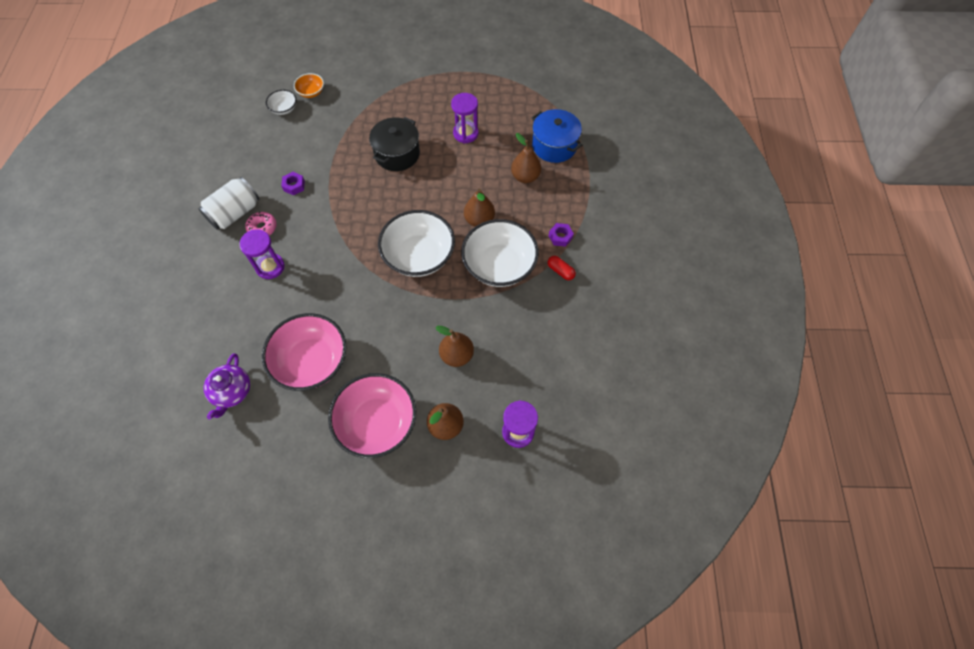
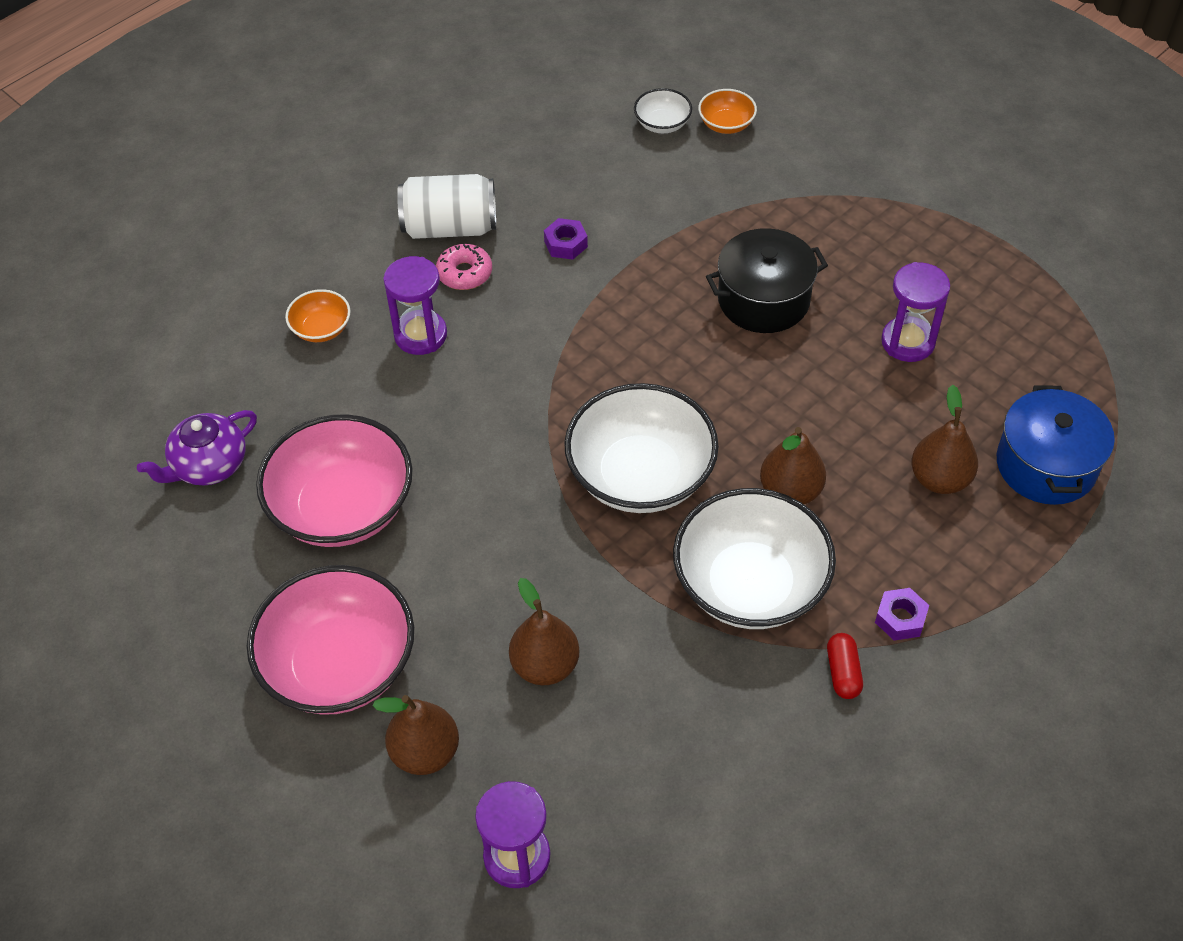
camera: 45 degrees right, 10 degrees down
(221, 296) = (321, 329): none -> orange bowl

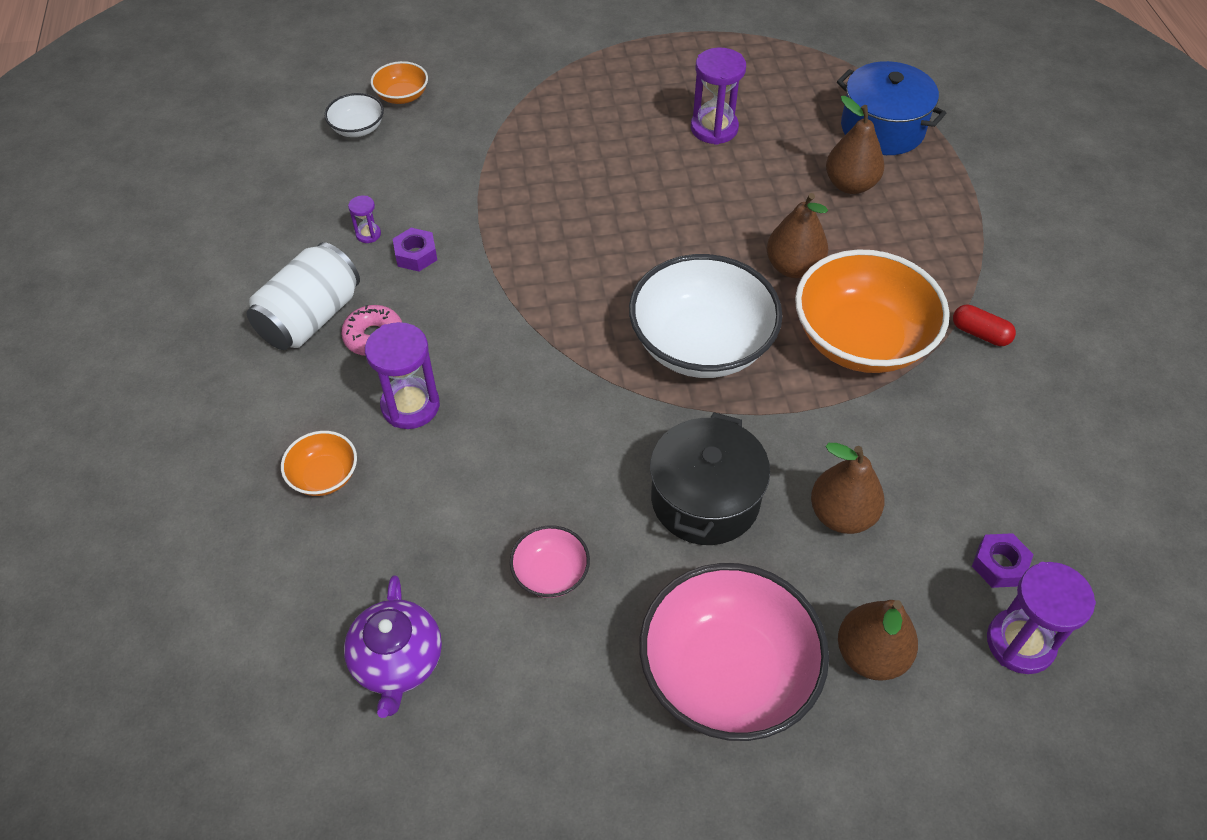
camera: 55 degrees left, 0 degrees up
(342, 507) = (550, 573): pink bowl -> pink bowl, size x0.46
(559, 204) = (368, 234): none -> purple hourglass
(750, 584) = (861, 340): white bowl -> orange bowl
(763, 300) = (598, 177): black pot -> black pot (705, 499)
(900, 618) = (955, 275): purple nut -> purple nut (999, 565)

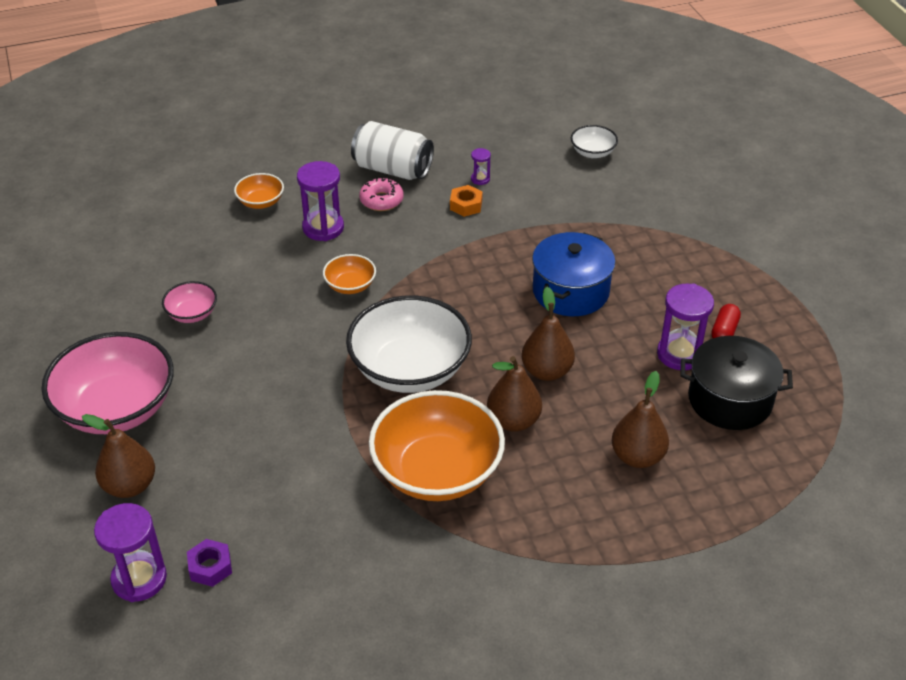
camera: 80 degrees right, 10 degrees down
(397, 661) = (127, 257): purple teapot -> none
(402, 96) = (641, 167): orange bowl -> orange bowl (350, 285)
(416, 255) = (466, 205): purple nut -> orange nut
(705, 499) = (259, 385): black pot -> black pot (730, 400)
(842, 515) = (251, 465): brown pear -> brown pear (546, 371)
(882, 129) = (733, 479): blue pot -> blue pot (570, 291)
(980, 334) = (463, 559): red capsule -> red capsule (724, 331)

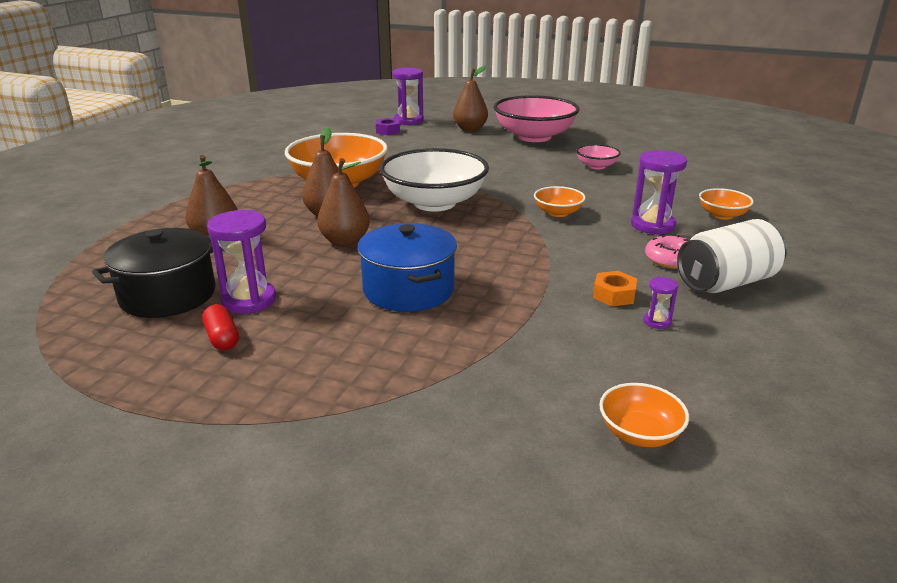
camera: 130 degrees right, 15 degrees down
(592, 152) = (639, 433): white bowl -> orange bowl

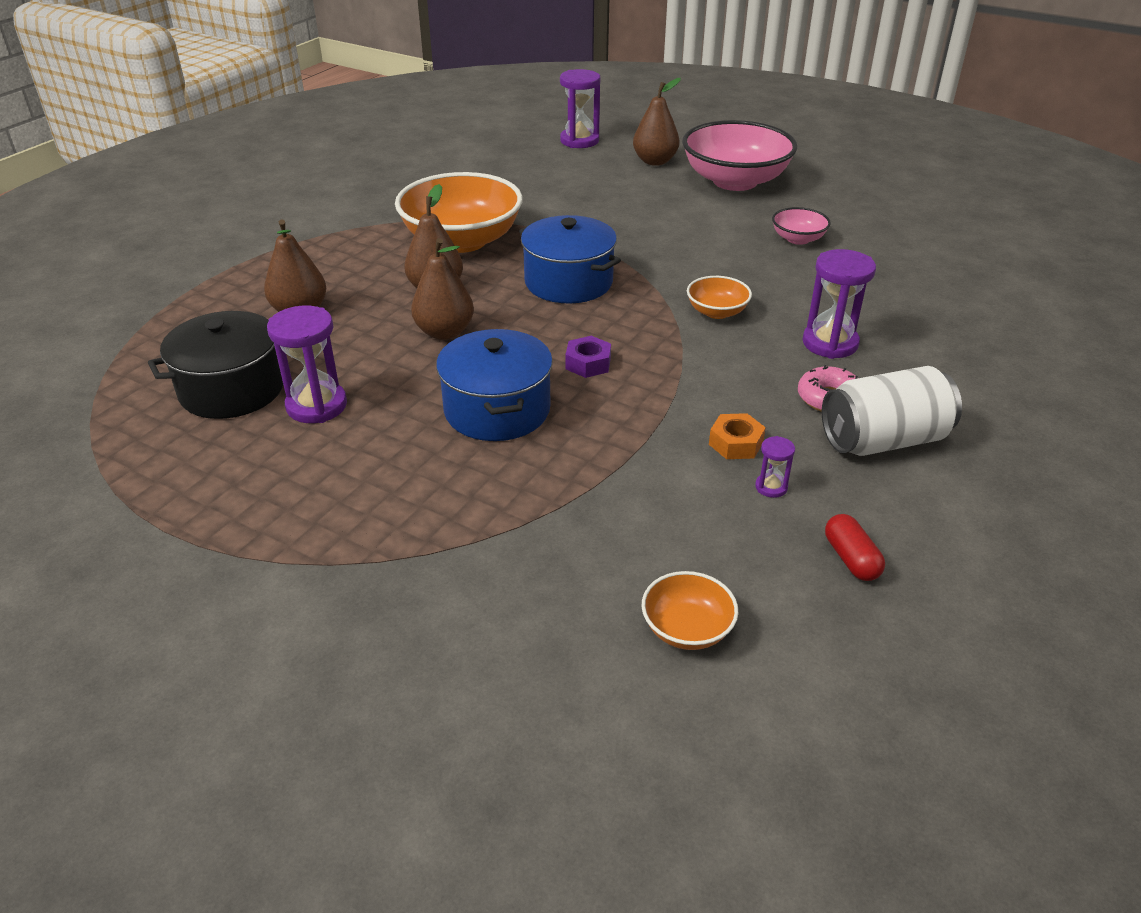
camera: 10 degrees right, 10 degrees up
(222, 338) = (277, 453): red capsule -> red capsule (851, 558)
(388, 131) = (547, 157): purple nut -> purple nut (588, 363)
(434, 203) = (568, 282): white bowl -> blue pot
(722, 215) = (929, 335): orange bowl -> none

